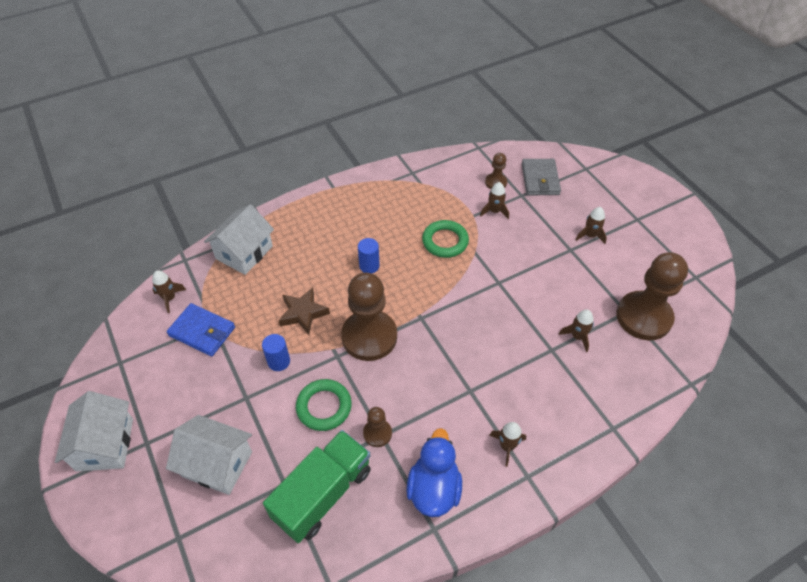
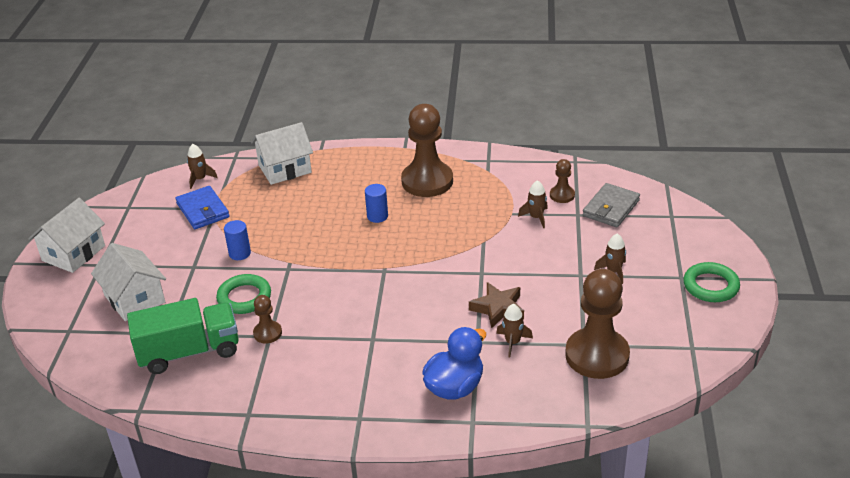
camera: 35 degrees right, 15 degrees down
(303, 313) = (290, 229): brown star -> brown star (498, 308)
(369, 336) = (327, 266): brown pawn -> brown pawn (427, 181)
(434, 489) = (274, 389): blue duck -> blue duck (455, 387)
(445, 241) = (463, 223): green ring -> green ring (710, 286)
(507, 446) = (363, 390): brown rocket -> none

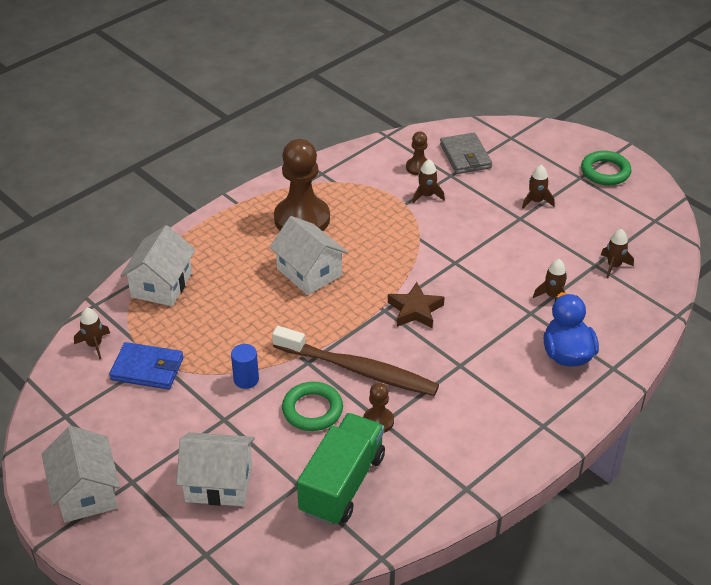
camera: 50 degrees left, 5 degrees up
(308, 295) = (358, 370): none -> brown toothbrush
(377, 216) = (309, 272): blue cylinder -> white house
(498, 308) = (507, 279): brown star -> brown star (415, 310)
(597, 355) = (613, 266): brown pawn -> brown rocket

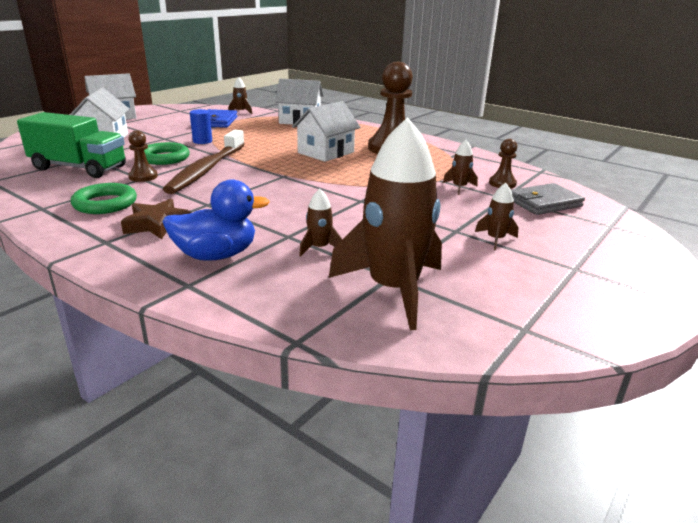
camera: 80 degrees right, 15 degrees down
(415, 310) = (284, 186): brown star -> brown star (157, 224)
(605, 172) = (608, 287): green ring -> green ring (105, 203)
(613, 266) = (393, 289): brown rocket -> brown rocket, size x2.38

